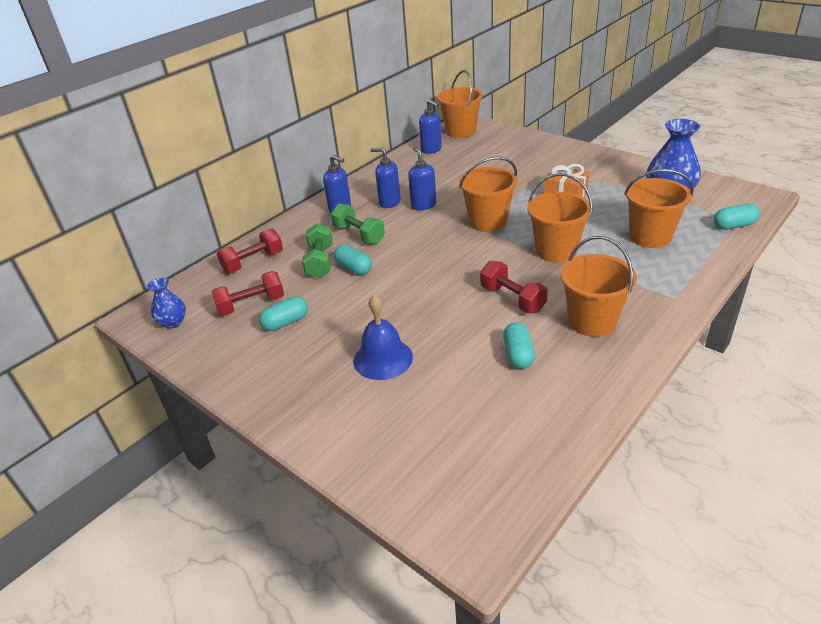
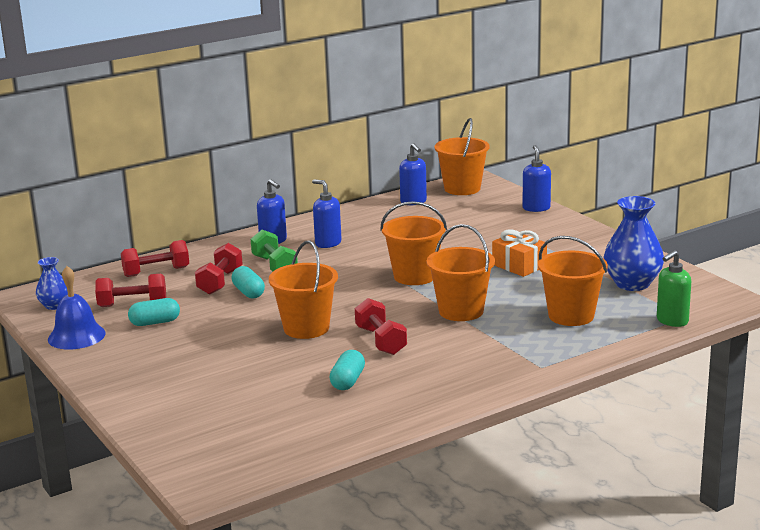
camera: 15 degrees right, 15 degrees down
(320, 262) = (220, 282): green dumbbell -> red dumbbell
(383, 358) = (223, 363): blue bell -> blue bell (76, 336)
(423, 205) = (361, 251): blue soap dispenser -> blue soap dispenser (536, 208)
(592, 321) = (441, 370): orange bucket -> orange bucket (306, 328)
(734, 226) = (672, 321): turquoise capsule -> green soap dispenser

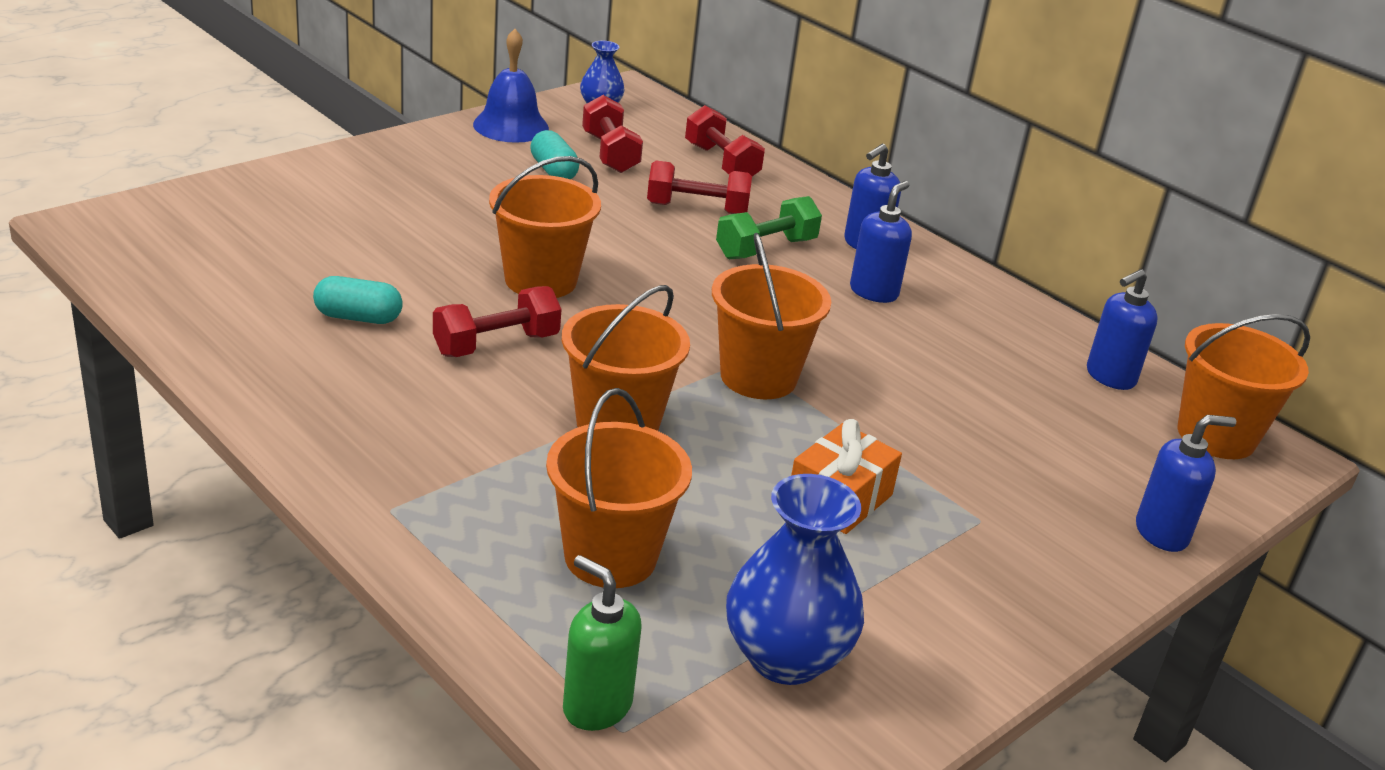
camera: 75 degrees right, 10 degrees up
(248, 292) = (663, 231): turquoise capsule -> none

